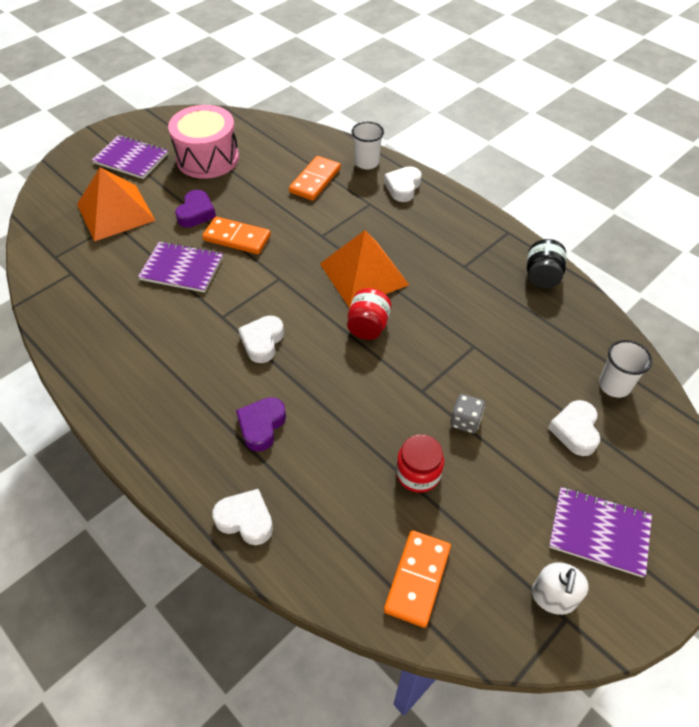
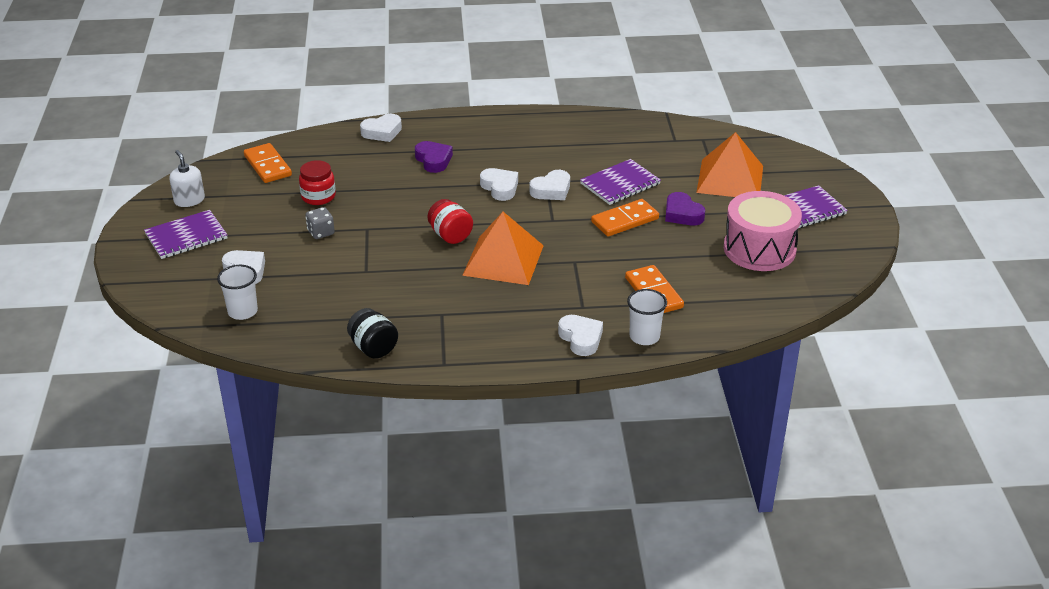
camera: 130 degrees right, 15 degrees down
(233, 305) = (551, 190): none -> white heart

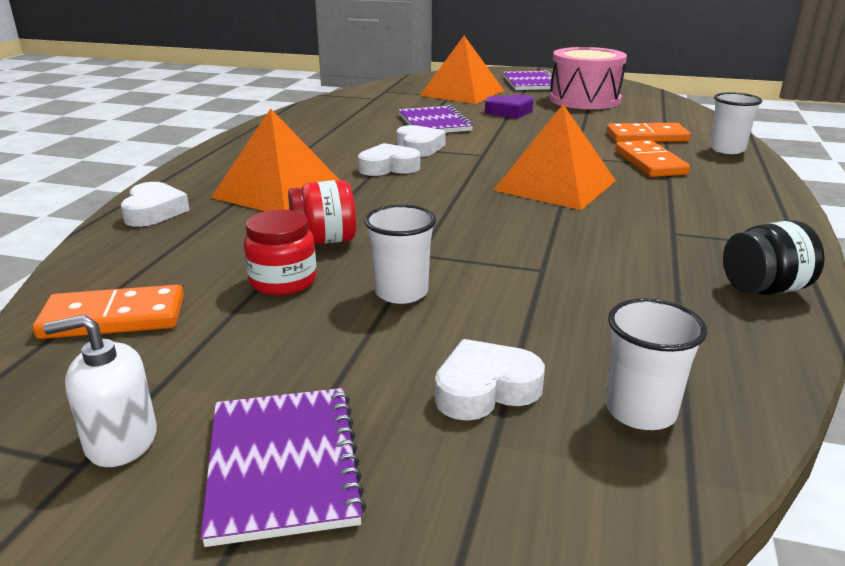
camera: 70 degrees left, 10 degrees down
(321, 232) = (401, 292): grey dice -> white cup
(433, 160) = (279, 191): purple heart -> orange pyramid
(450, 235) = (479, 204): red jar -> red jar (324, 240)
(581, 338) = (731, 172): white heart -> none
(625, 220) = (506, 130): orange domino -> orange domino (649, 162)

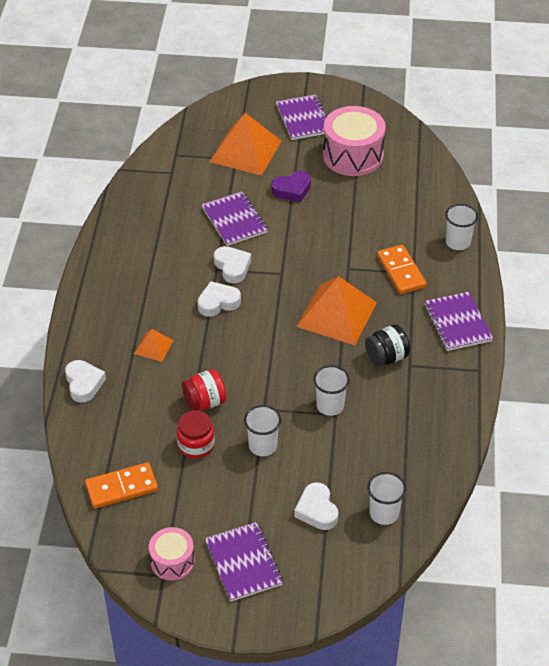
camera: 10 degrees left, 20 degrees up
(121, 440) = (172, 561): white soap dispenser -> pink drum
(279, 191) = (153, 347): orange pyramid -> orange pyramid, size x0.48
(485, 389) = (317, 510): white heart -> white heart turned 75 degrees counterclockwise
(534, 260) = (330, 406): none -> white cup
(646, 137) = (401, 227): orange domino -> none
(745, 203) = (457, 323): none -> purple notebook
(764, 289) = (452, 416): black jar -> black jar (386, 357)

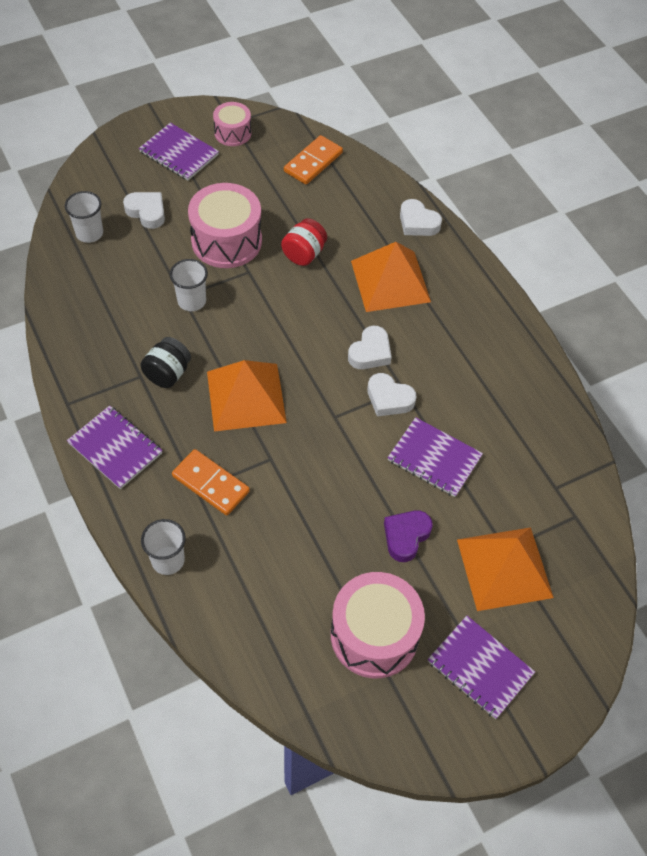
camera: 145 degrees right, 10 degrees up
(153, 347) = (390, 281): orange pyramid -> orange pyramid, size x2.09
(196, 445) = (282, 217): red jar -> none
(262, 446) = (226, 241): white cup -> pink drum

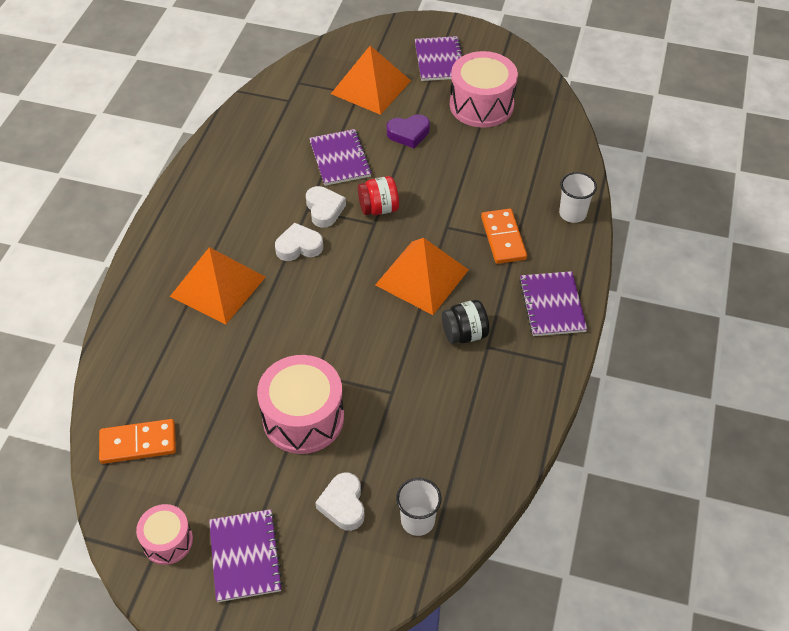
camera: 135 degrees left, 5 degrees down
(192, 301) = (389, 381): white cup -> none
(304, 254) = (254, 357): red jar -> red jar (378, 208)
(418, 222) = (133, 317): white heart -> none

